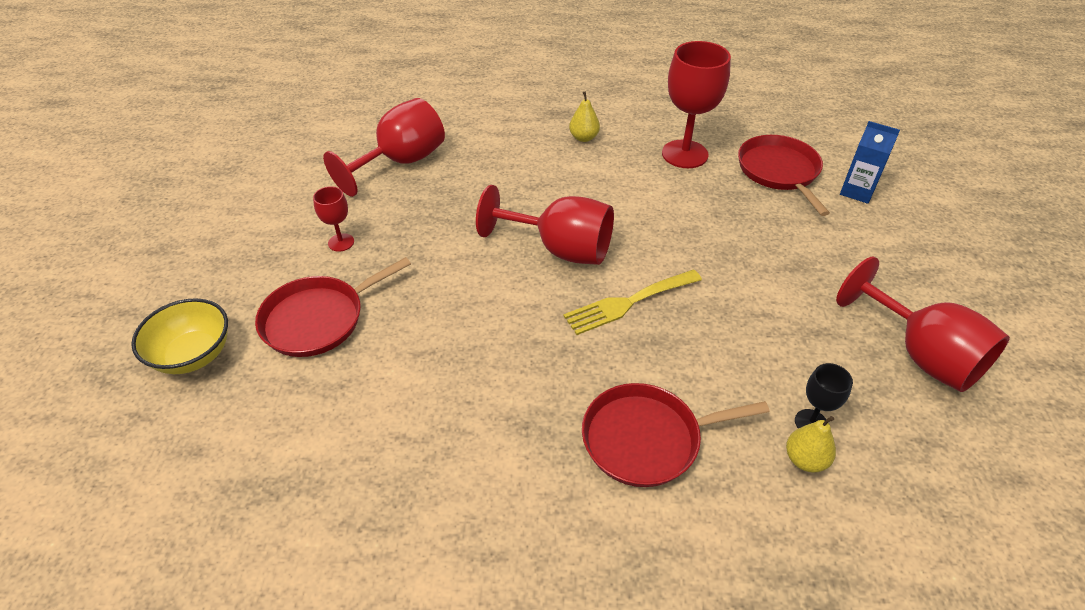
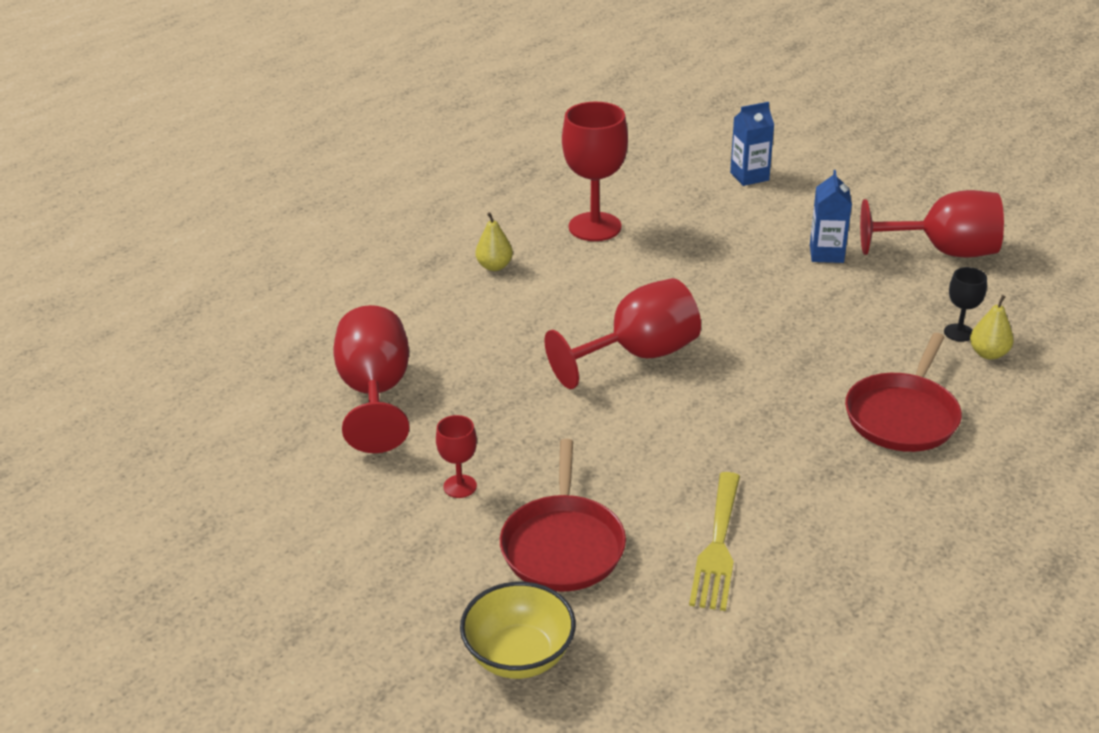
camera: 50 degrees left, 10 degrees down
(628, 303) = (748, 352): yellow fork -> yellow fork (717, 546)
(779, 171) = (680, 196): red pan -> none
(814, 283) = (826, 254): none -> blue carton

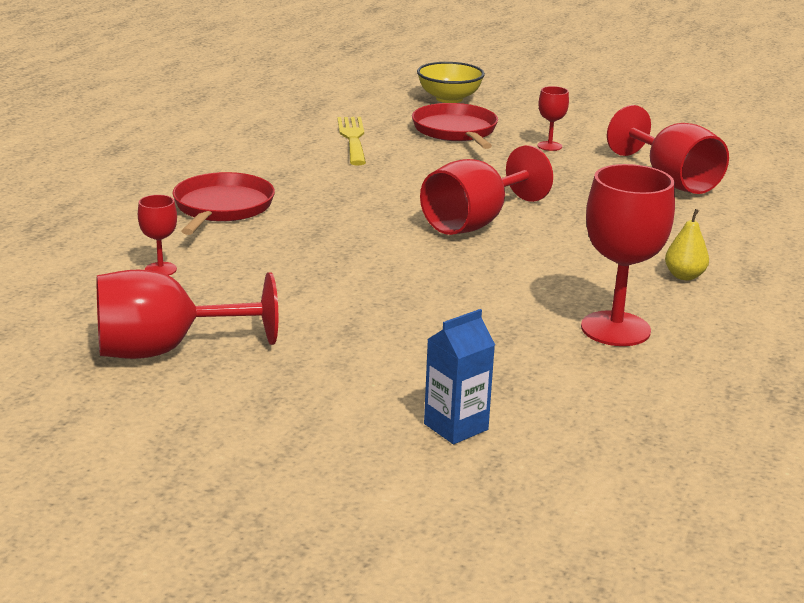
camera: 160 degrees right, 10 degrees down
(826, 254) = (315, 330): blue carton -> none
(958, 333) = (160, 269): black goblet -> red goblet
(988, 354) = (133, 256): yellow pear -> none

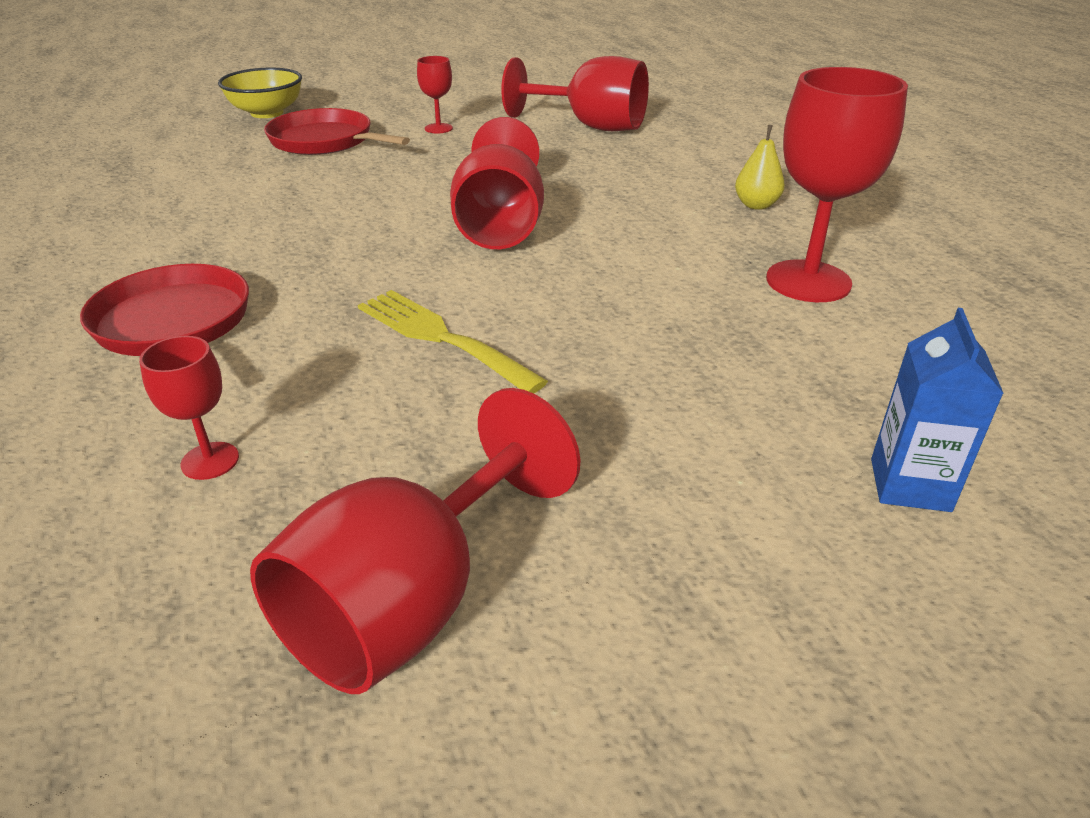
camera: 40 degrees left, 10 degrees up
(352, 138) = (223, 182): yellow fork -> yellow fork (441, 337)

